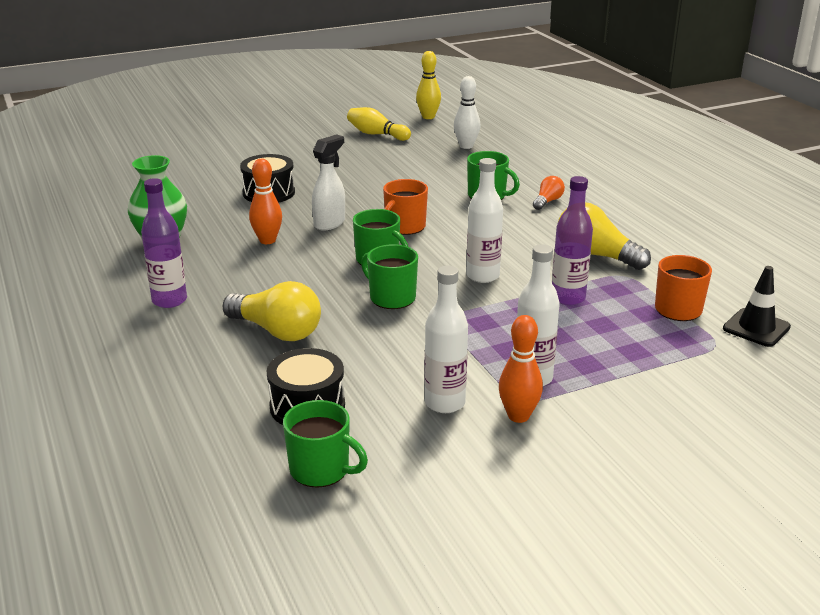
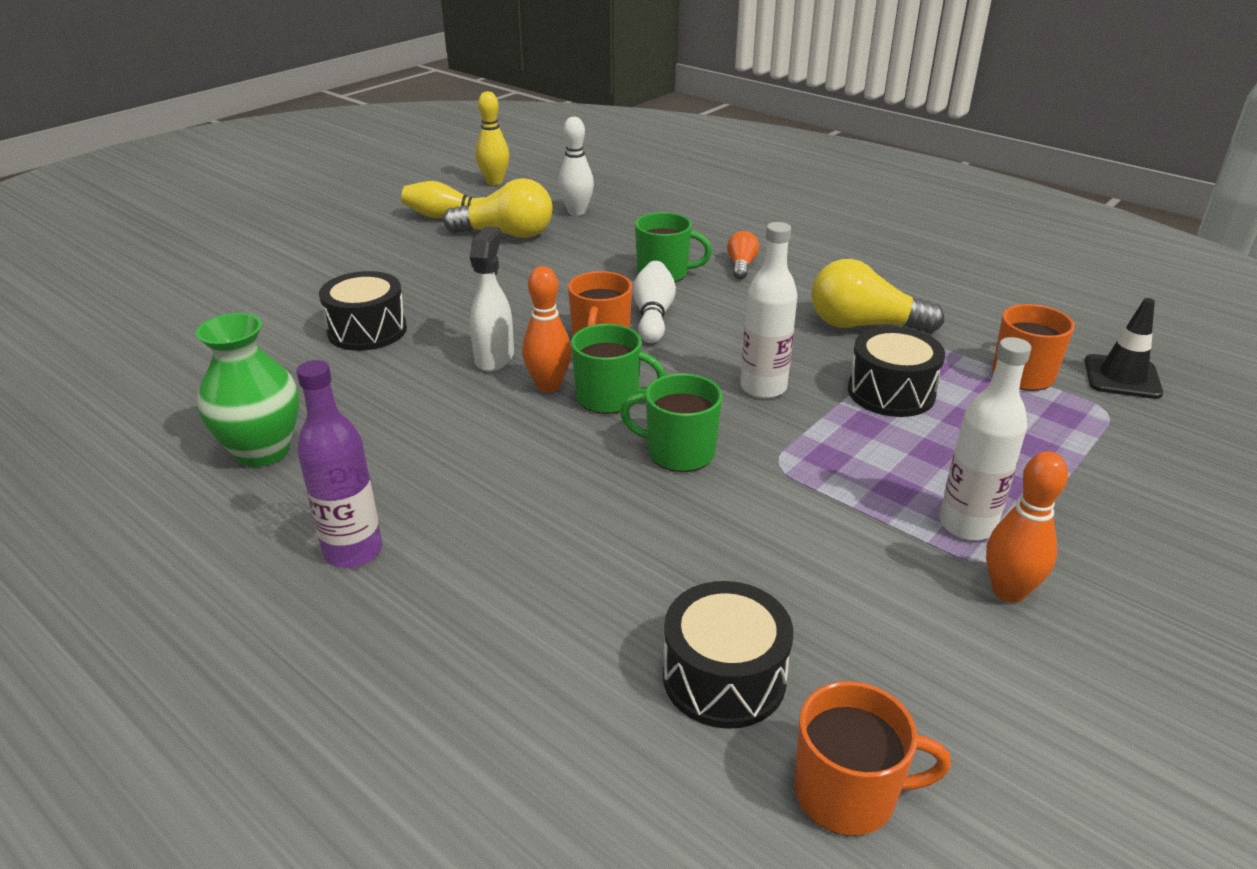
camera: 25 degrees left, 5 degrees up
(267, 240) = (427, 406): orange bowling pin -> orange bowling pin (548, 385)
(277, 331) = (566, 556): yellow light bulb -> yellow light bulb (506, 234)
(321, 470) = (848, 793): green mug -> orange mug
(445, 403) = (901, 603): white bottle -> none
(453, 220) = (653, 316): none -> white bowling pin
(568, 298) = (891, 392): purple bottle -> black drum

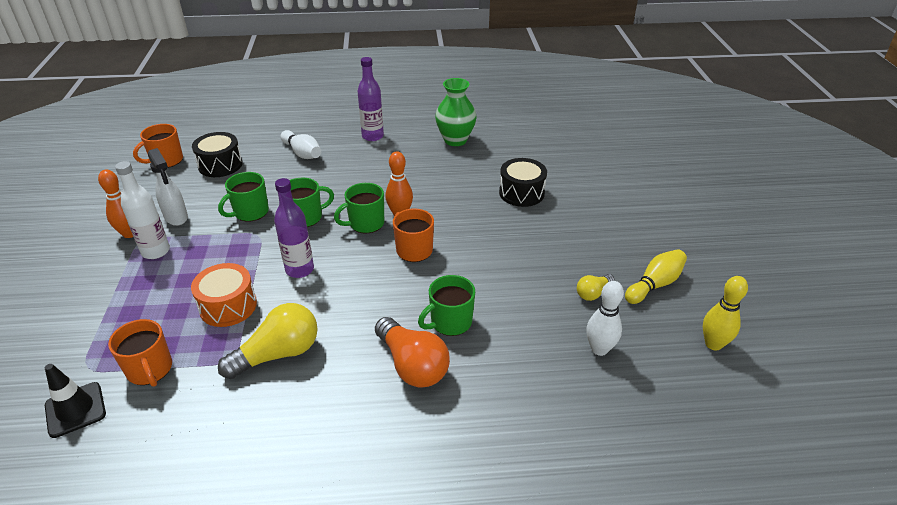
camera: 135 degrees right, 5 degrees up
(494, 358) = (444, 213): white spray bottle -> white spray bottle (176, 217)
(506, 234) = (593, 293): yellow light bulb -> yellow light bulb, size x0.52
(653, 316) = (410, 282): white bowling pin -> white bowling pin (302, 153)
(741, 266) = (412, 365): orange light bulb -> orange light bulb, size x1.91
(757, 511) = (250, 212): none -> green mug
(763, 388) = (299, 270): white bottle -> purple bottle
(891, 392) = (228, 306): black drum -> orange drum

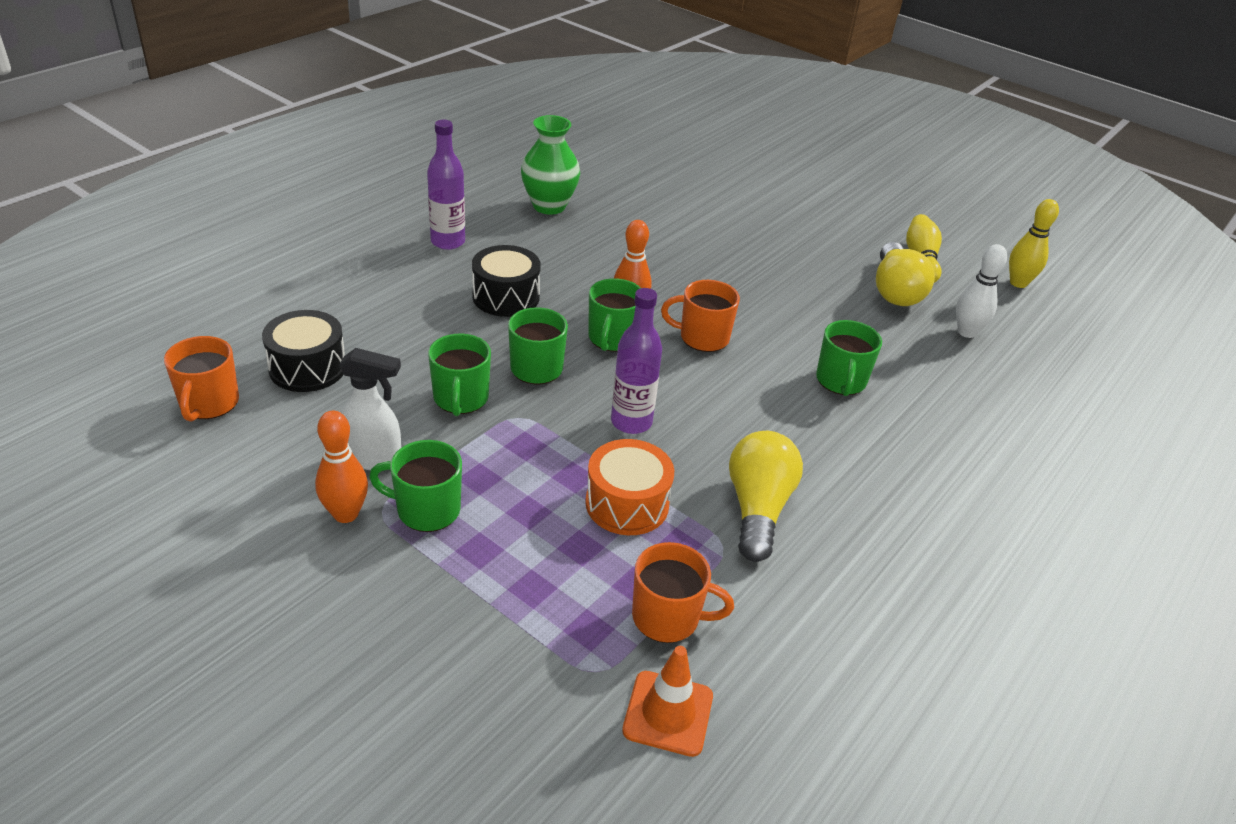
camera: 50 degrees left, 0 degrees up
(75, 409) = (668, 713): black traffic cone -> orange traffic cone
(156, 251) = (426, 510): white bottle -> green mug
(302, 153) = (395, 300): white bowling pin -> none
(412, 365) = (875, 435): orange light bulb -> none
(521, 193) = (702, 231): black drum -> black drum (506, 297)
(593, 293) = (895, 291): yellow light bulb -> yellow light bulb, size x1.91

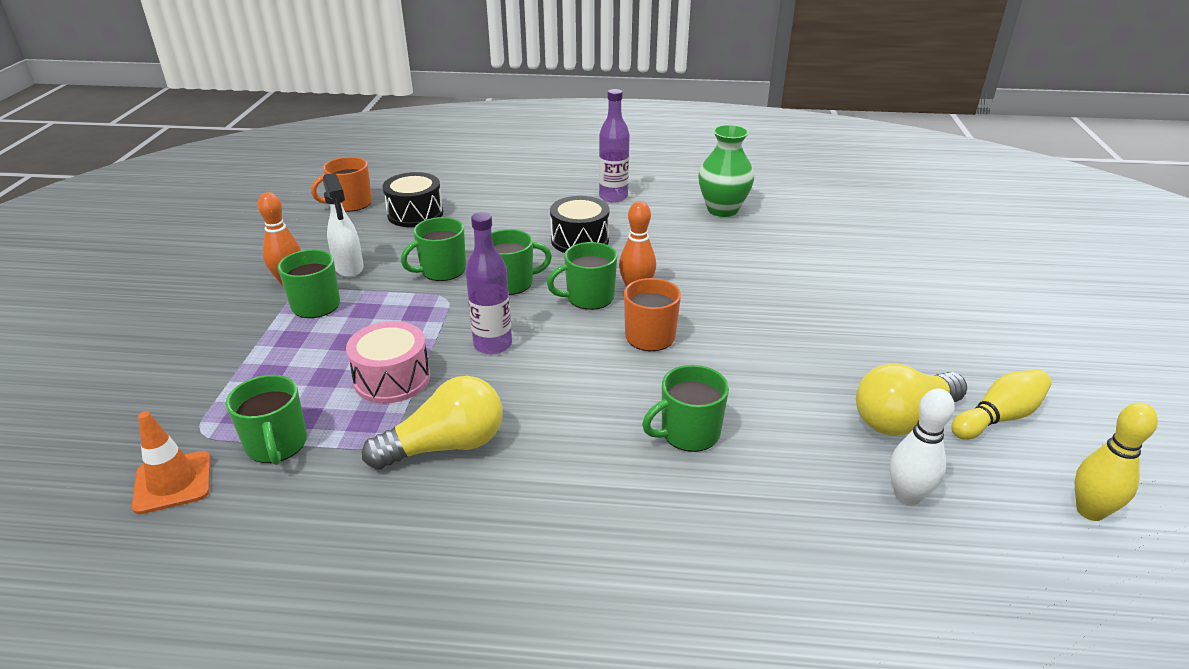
camera: 60 degrees right, 5 degrees down
(627, 504) = (392, 379): orange drum -> pink drum
(668, 617) = (277, 445): orange mug -> green mug

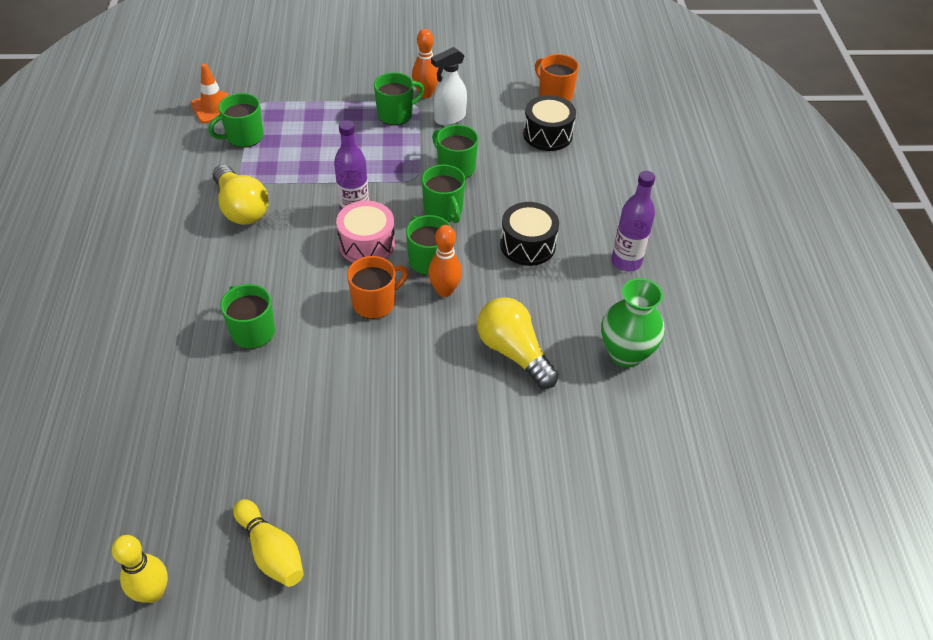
camera: 80 degrees right, 15 degrees up
(392, 379) = (310, 170): pink drum -> pink drum (367, 244)
(902, 419) = (269, 474): yellow light bulb -> yellow light bulb (513, 352)
(907, 496) = (179, 463): white bowling pin -> none

